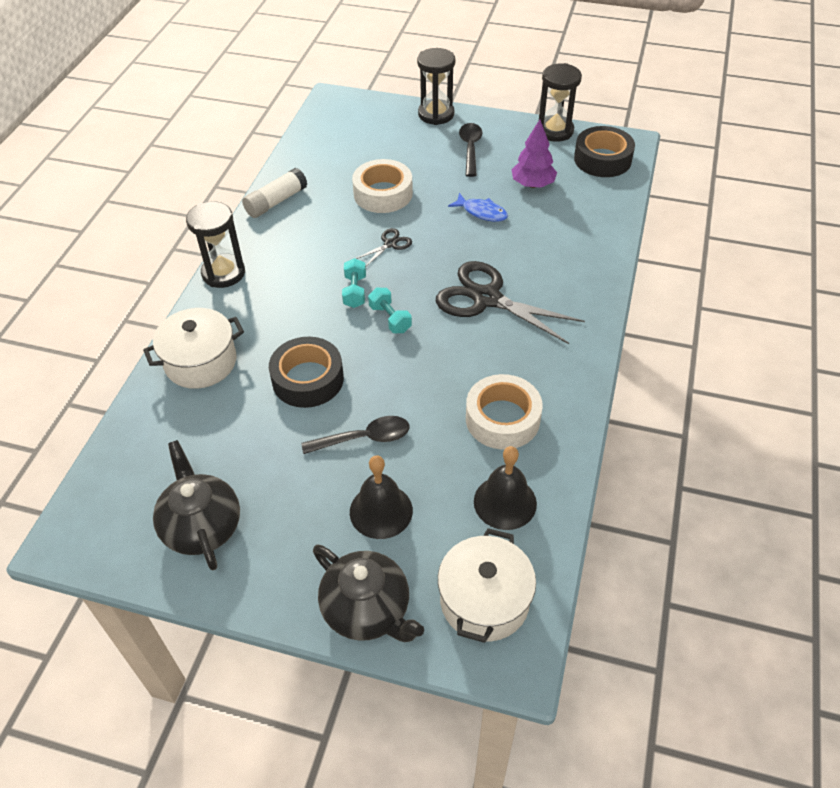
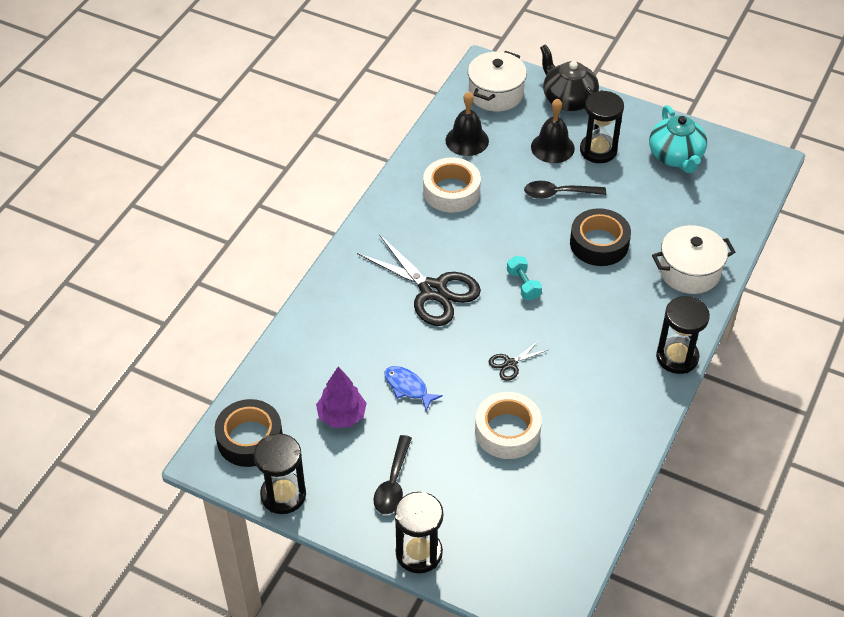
camera: 170 degrees left, 0 degrees up
(201, 526) = (676, 156): black teapot -> turquoise teapot
(276, 202) = (625, 440): white glue stick -> none
(315, 517) = (598, 150): none -> black hourglass
(355, 291) = (551, 317): turquoise dumbbell -> none

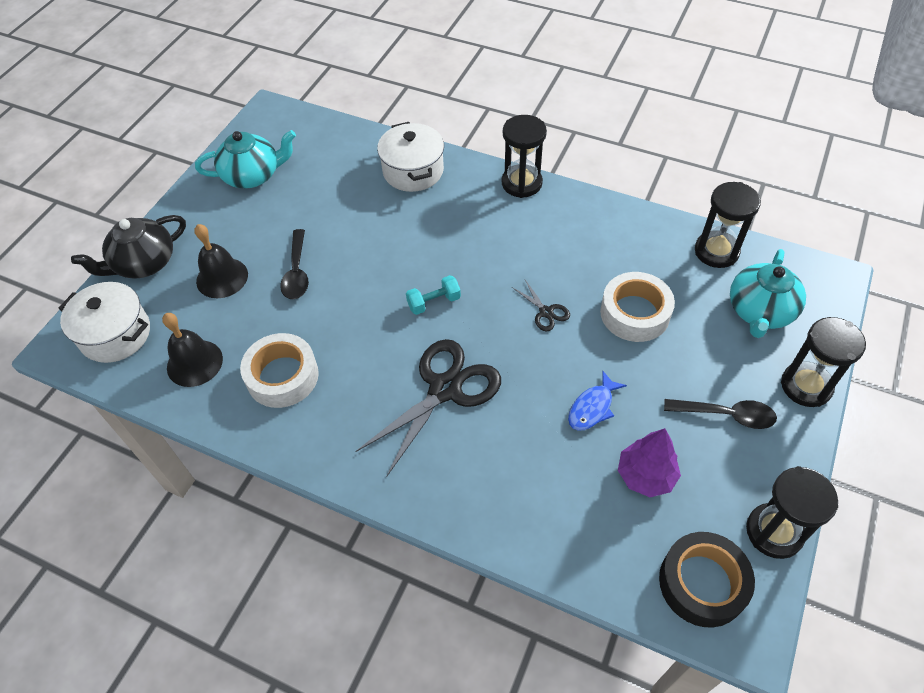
camera: 90 degrees left, 5 degrees up
(506, 534) = (760, 311): none -> turquoise teapot
(598, 150) = (233, 237): black hourglass -> black hourglass (716, 251)
(599, 243) = (374, 238): black tape -> none

